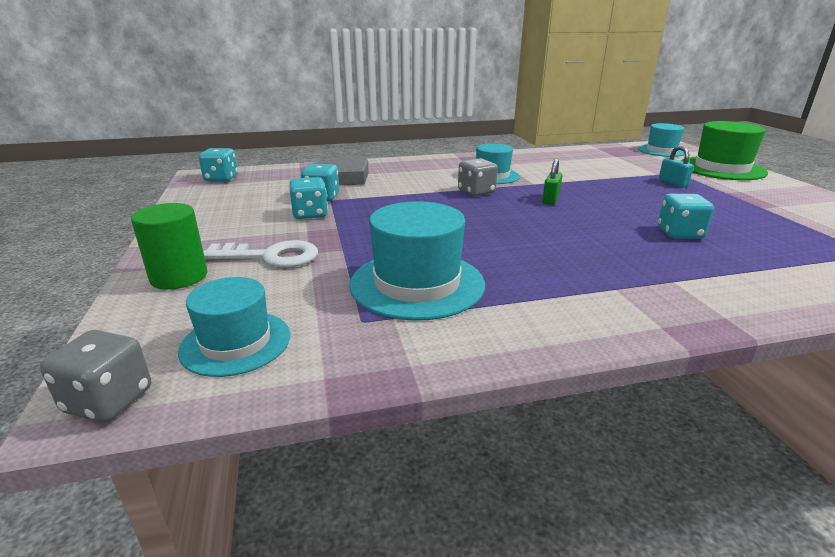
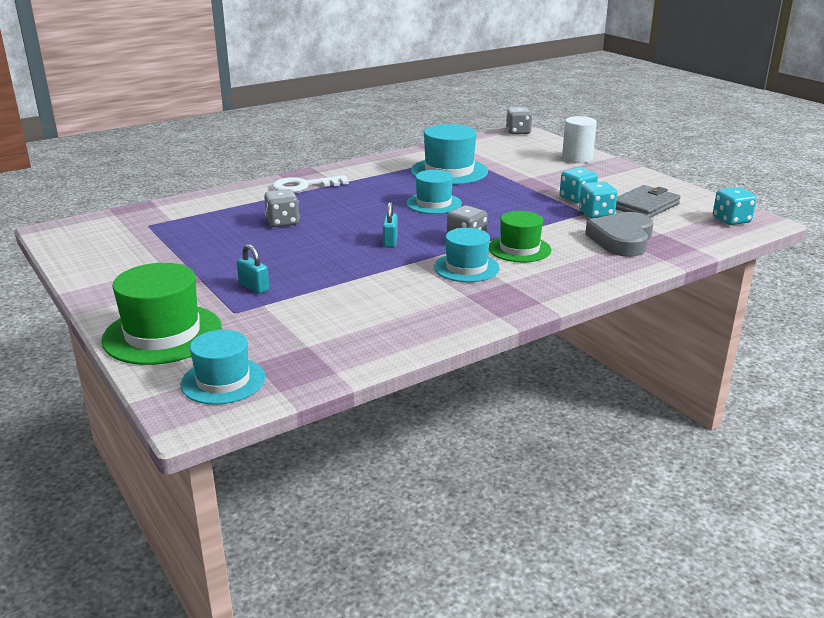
camera: 160 degrees right, 0 degrees up
(179, 277) = (577, 158): green cylinder -> white cylinder
(236, 342) = (502, 145): turquoise hat -> turquoise hat (433, 203)
(260, 198) = (645, 206): none -> grey wallet
(271, 256) = (549, 172): white key -> white key (304, 186)
(436, 181) = (519, 249): none -> green hat
(550, 199) = (390, 241): green padlock -> turquoise padlock
(679, 233) = (282, 222): turquoise dice -> grey dice

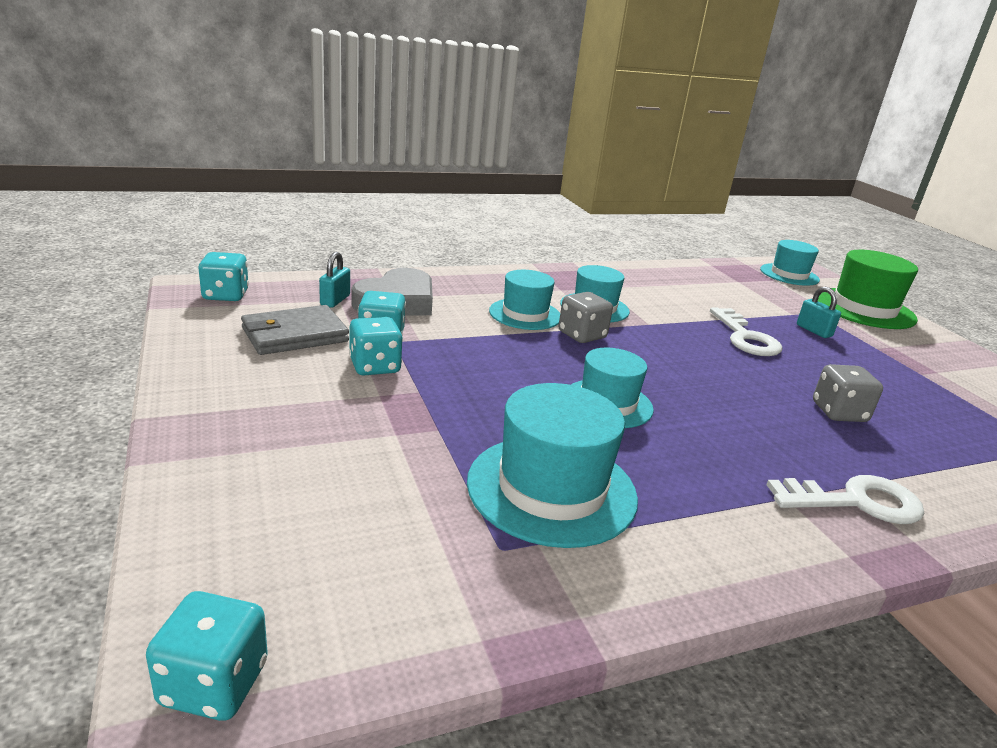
camera: 170 degrees left, 0 degrees up
(328, 265) = (745, 338): none -> white key
(390, 241) = (677, 352): turquoise padlock -> turquoise padlock (335, 300)
(518, 132) = (214, 683): grey dice -> turquoise dice
(519, 249) = (525, 314): green hat -> turquoise hat
(577, 158) = (231, 474): white cylinder -> none

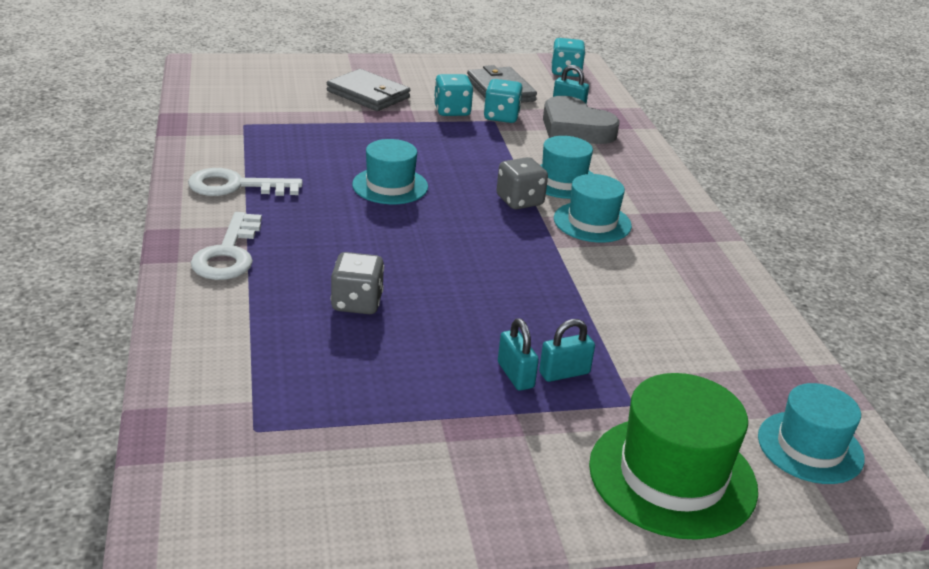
camera: 100 degrees right, 5 degrees up
(214, 683) = (198, 67): turquoise dice -> none
(334, 431) = (368, 94): none -> grey wallet
(551, 489) = (289, 145): turquoise hat -> none
(745, 338) = (531, 303): white key -> white key (235, 186)
(839, 347) = (515, 375): none -> turquoise padlock

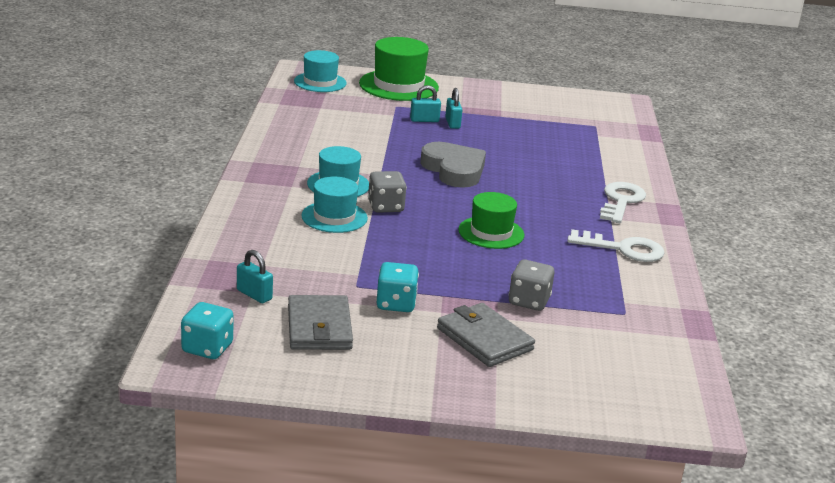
camera: 165 degrees left, 5 degrees down
(357, 303) = (535, 164): grey dice -> grey dice (529, 301)
(390, 186) = (491, 232): turquoise hat -> green hat
(501, 117) = (344, 289): turquoise dice -> none
(575, 128) = (274, 266): grey heart -> grey heart (454, 170)

